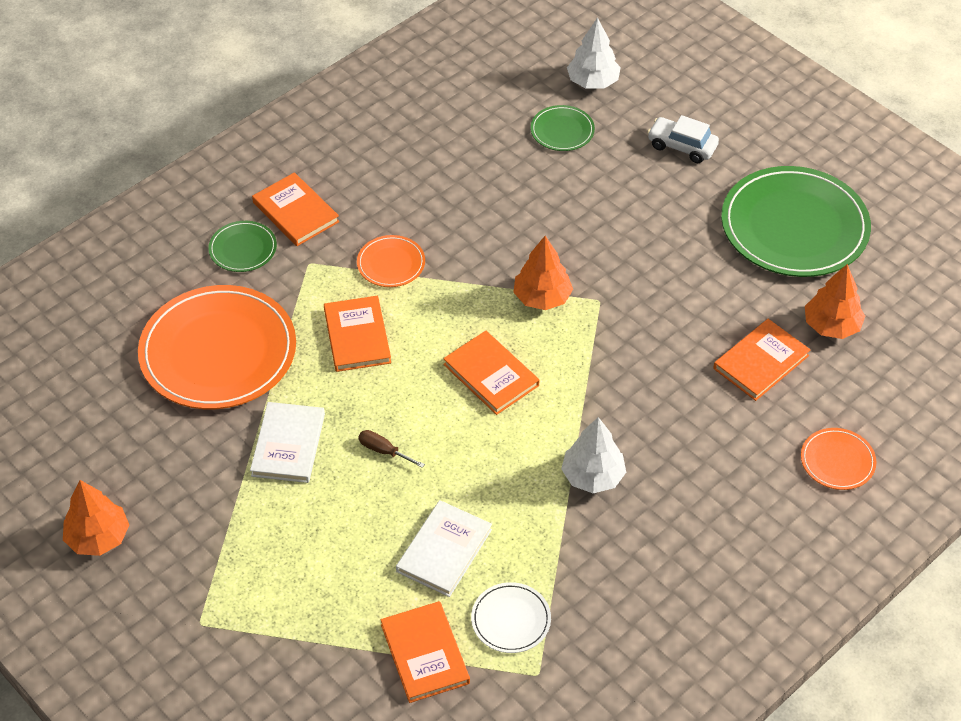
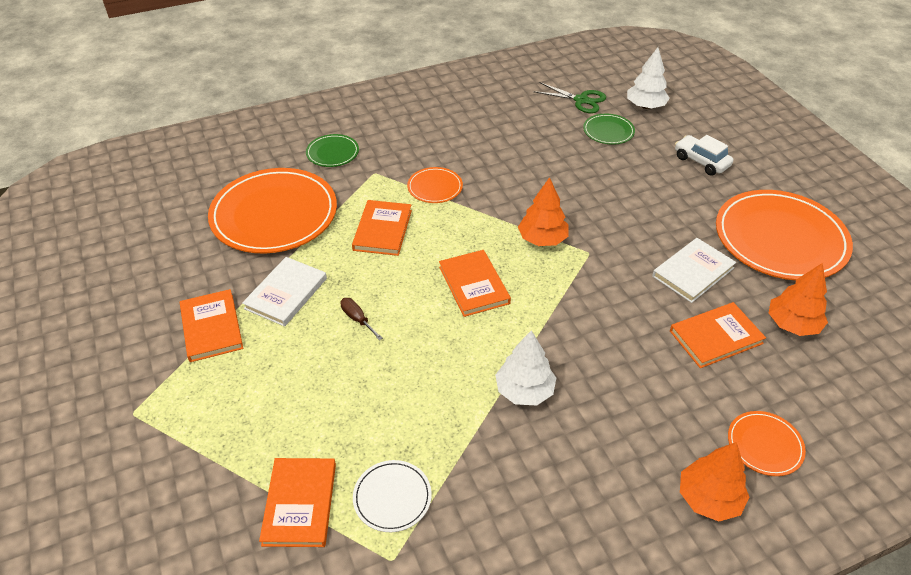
camera: 20 degrees right, 5 degrees down
(98, 537) = (103, 321): orange tree -> orange tree (709, 498)
(295, 212) = (383, 139): orange book -> orange book (211, 327)
(444, 550) = (364, 415): white book -> white book (693, 272)
(513, 92) = (581, 100): none -> green scissors
(794, 226) = (780, 239): green plate -> orange plate

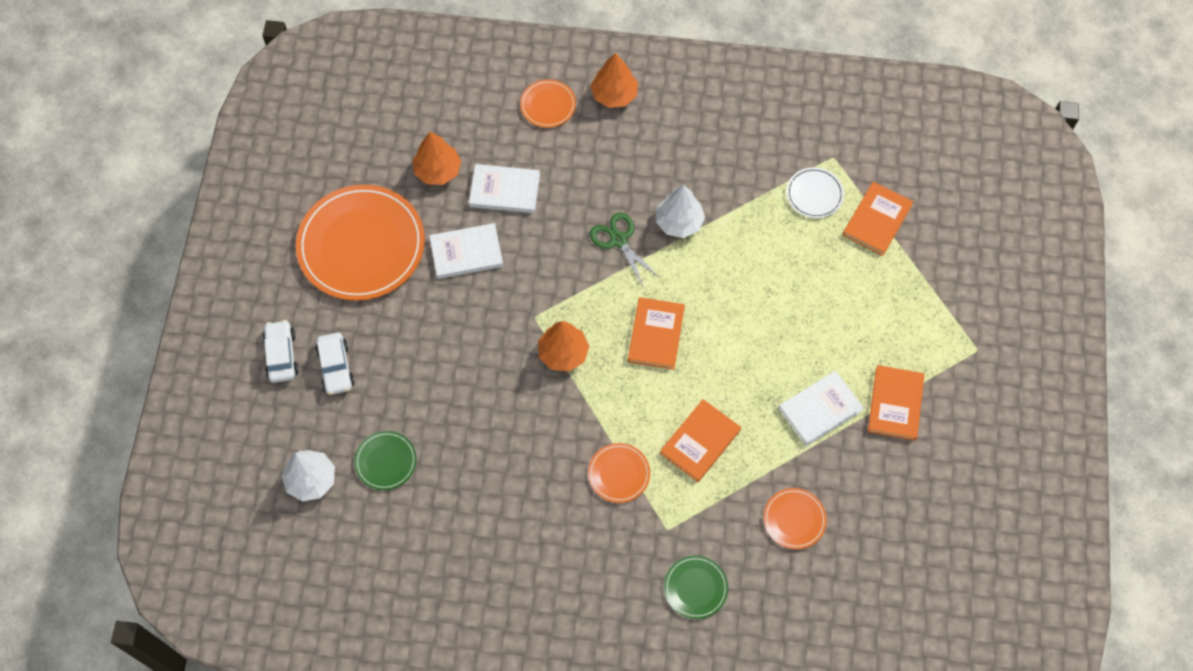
camera: 150 degrees left, 20 degrees up
(274, 214) = (794, 519): orange plate -> orange plate, size x0.45
(357, 319) = (771, 350): brown screwdriver -> none
(581, 100) = (370, 529): green scissors -> green scissors (618, 240)
(715, 337) = (504, 190): orange book -> white book
(746, 153) = (281, 355): none -> white car

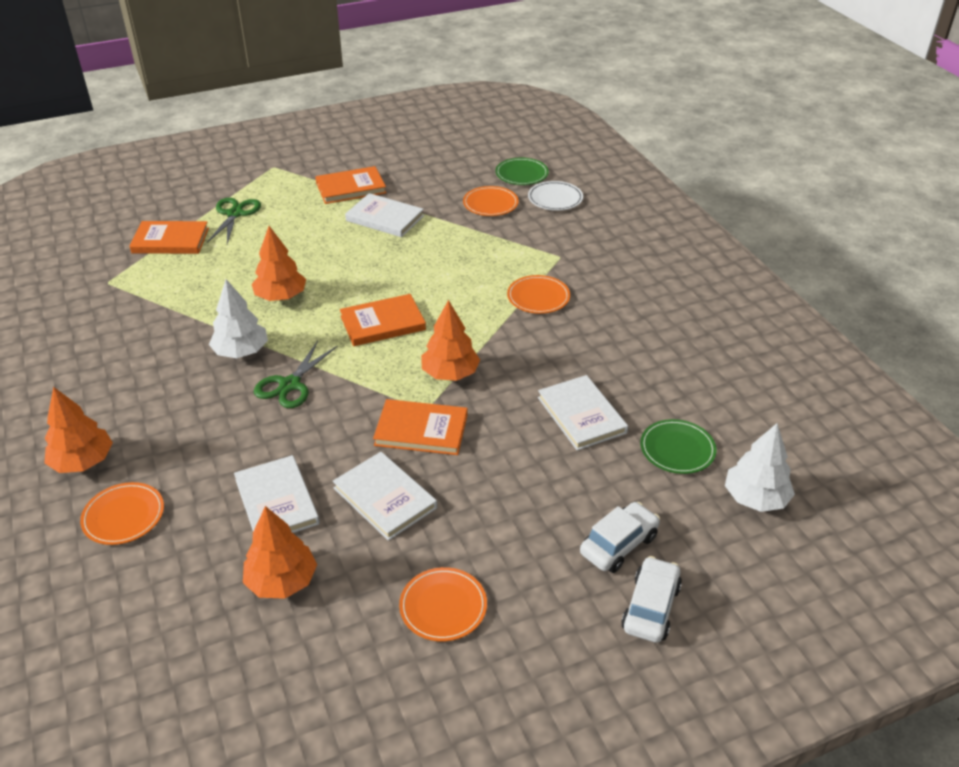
camera: 120 degrees left, 25 degrees down
(281, 355) = (650, 607): white car -> white car turned 150 degrees clockwise
(361, 245) = (443, 606): orange plate -> orange plate, size x0.45
(460, 418) = (581, 415): none -> white book
(695, 588) = (591, 229): green plate -> green plate (521, 174)
(700, 442) = (467, 265): orange book -> orange book (421, 430)
(738, 275) = (281, 296): none -> orange tree
(814, 194) = (159, 281): white plate -> white plate (555, 198)
(898, 285) = (235, 214): none -> green scissors

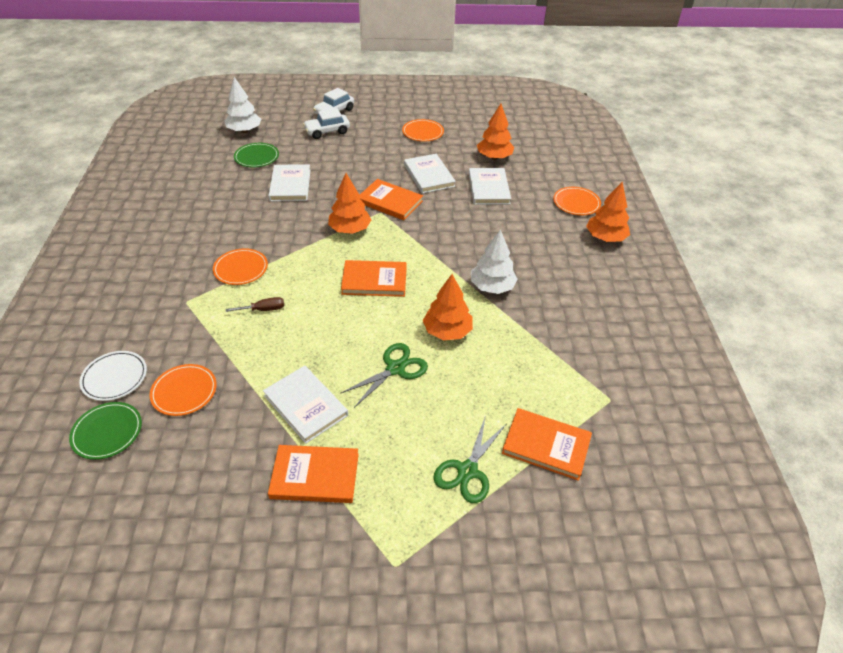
camera: 160 degrees left, 5 degrees up
(289, 385) = (462, 251): green scissors -> green scissors (396, 368)
(479, 269) = (263, 309): none -> brown screwdriver

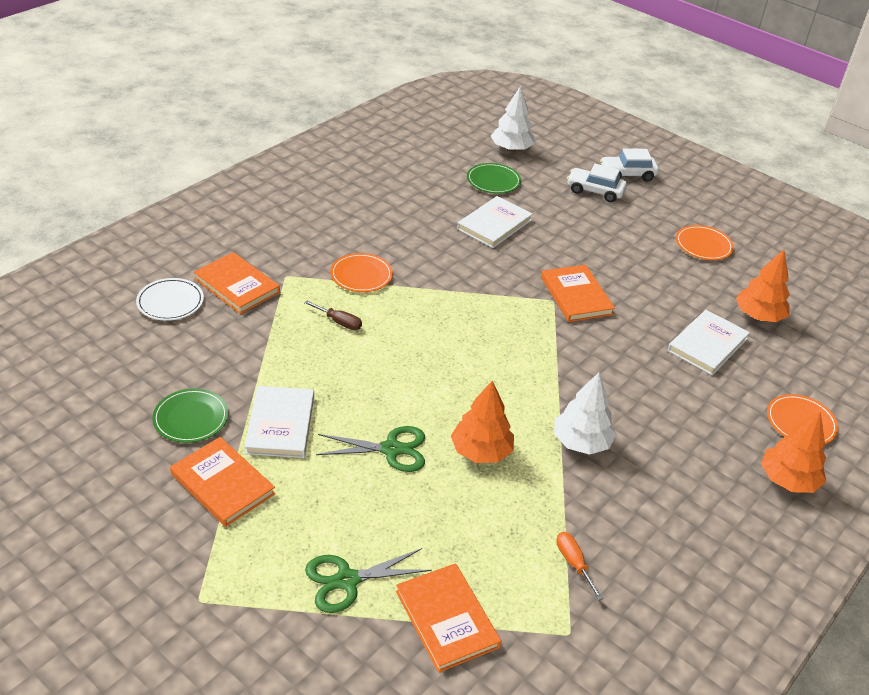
camera: 40 degrees right, 5 degrees down
(107, 432) = (122, 339): green plate -> green plate (191, 418)
(184, 391) = (205, 347): orange plate -> none
(350, 229) = (502, 299): orange tree -> none
(374, 280) = (468, 360): orange book -> orange book (237, 285)
(429, 175) = (652, 293): white book -> none
(567, 358) = (573, 563): none -> orange screwdriver

